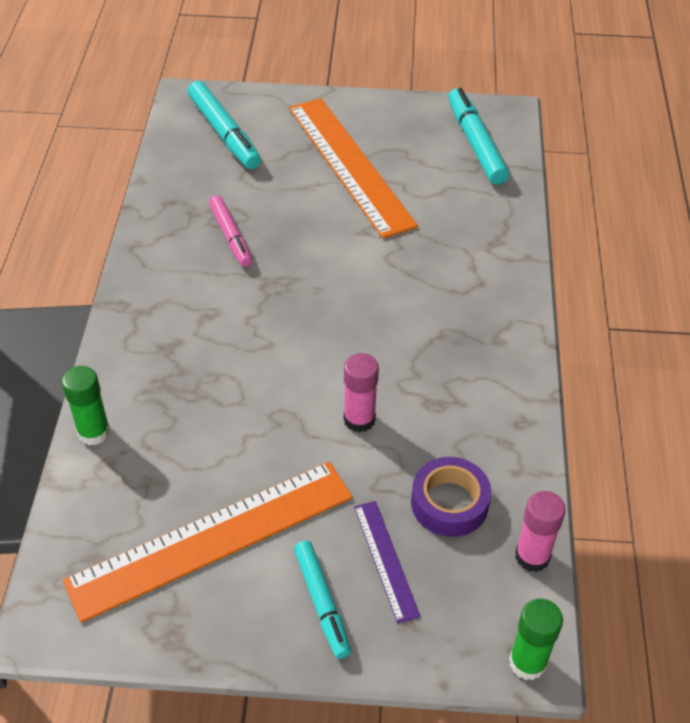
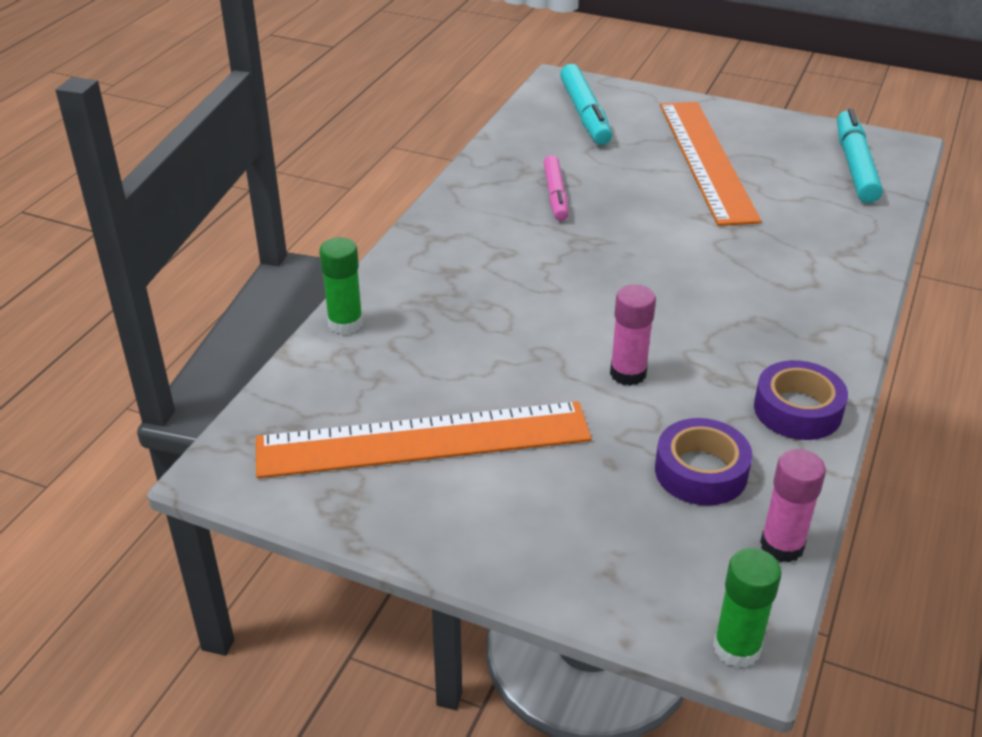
camera: 20 degrees right, 10 degrees down
(321, 603) = (516, 527): turquoise marker -> none
(386, 560) = (606, 506): purple ruler -> none
(505, 419) = (797, 410): none -> purple tape

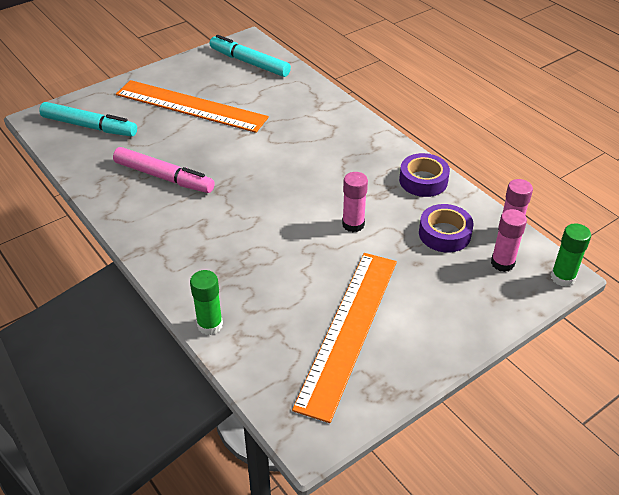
camera: 60 degrees left, 5 degrees up
(555, 195) = (164, 177): pink marker -> pink marker, size x1.51
(699, 559) = (502, 263): none -> pink glue stick

